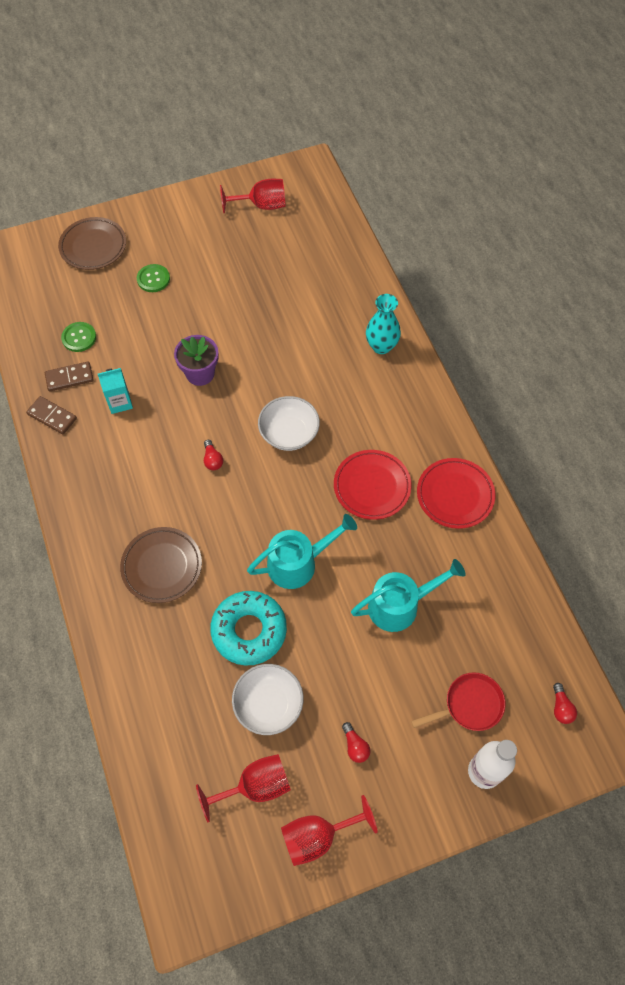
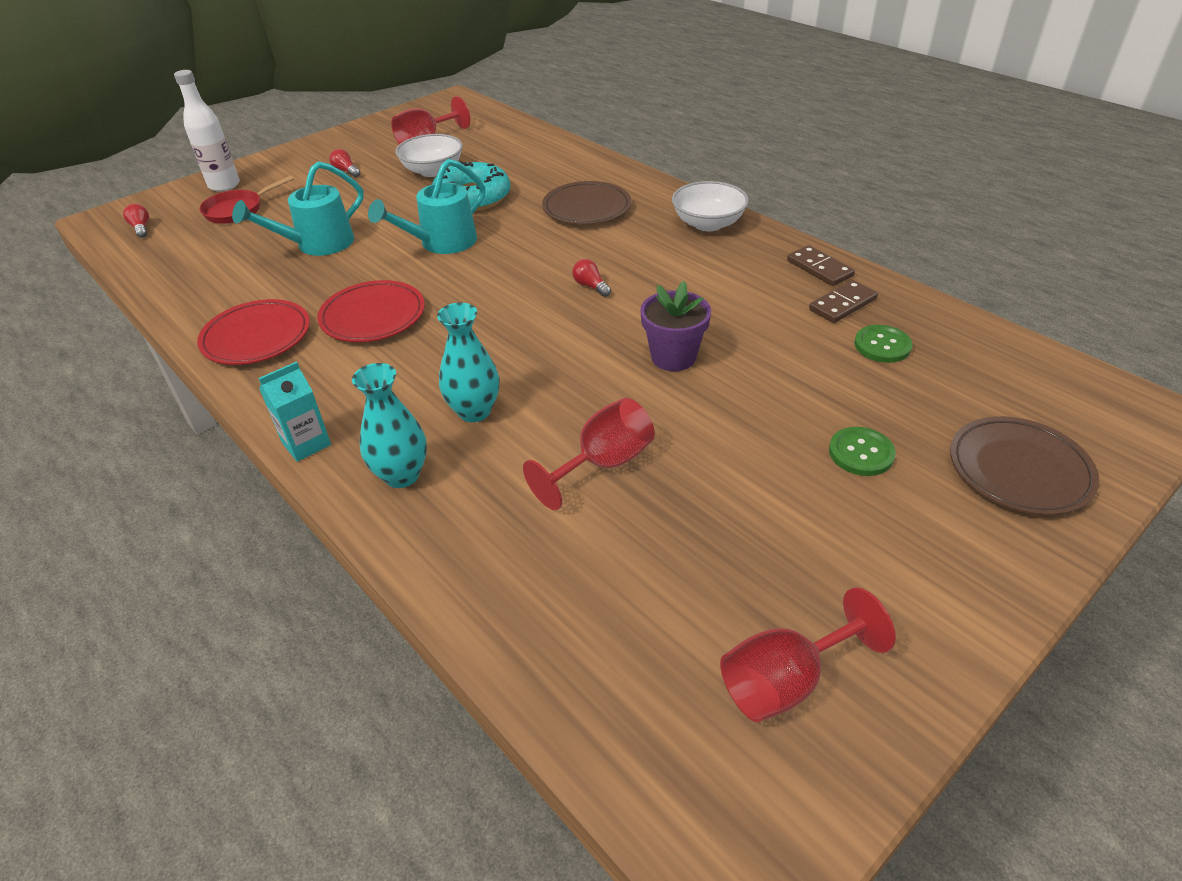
camera: 160 degrees right, 20 degrees down
(52, 416) = (819, 268): brown domino -> brown domino turned 45 degrees clockwise
(120, 402) = (752, 301): turquoise carton -> turquoise carton (306, 443)
(289, 433) = (506, 333): white bowl -> white bowl (708, 224)
(318, 836) = (366, 136): red goblet -> red goblet (603, 464)
(331, 375) = (474, 411): none -> turquoise vase

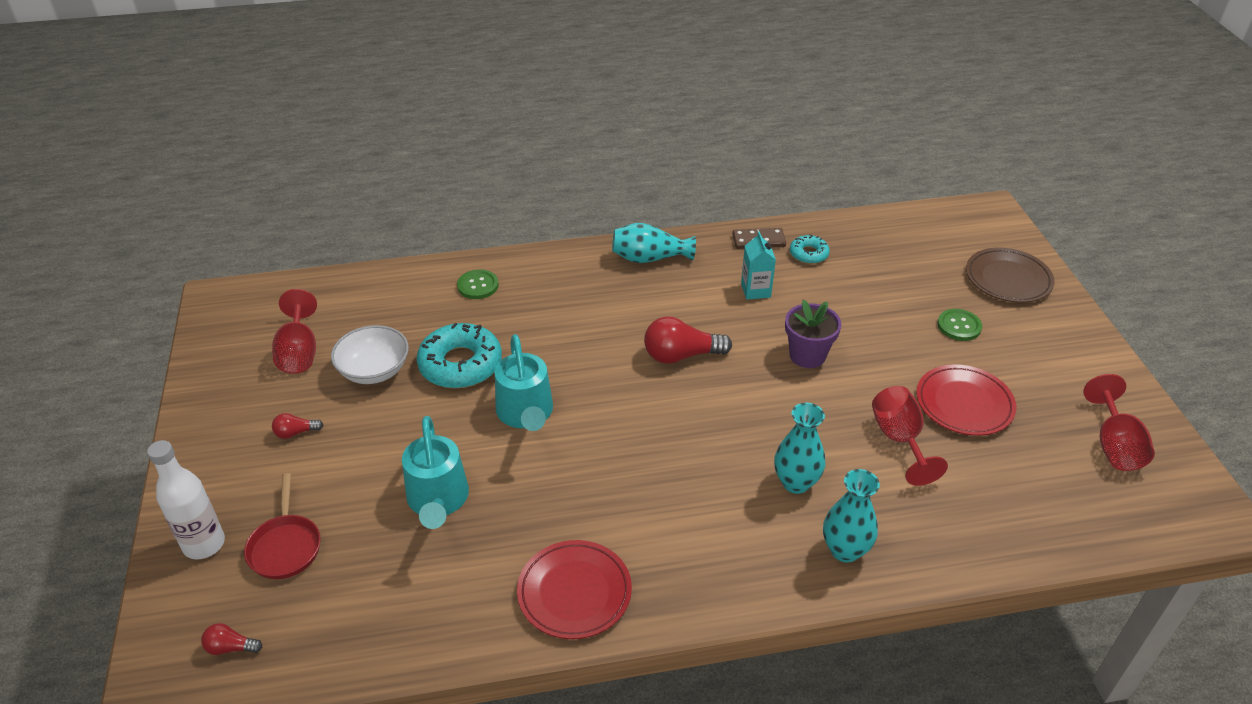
camera: 60 degrees left, 0 degrees up
(306, 443) = (767, 598): turquoise carton -> turquoise carton (755, 290)
(373, 316) = (610, 500): red plate -> red plate (964, 404)
(587, 208) = (558, 307): brown plate -> none
(590, 286) = (681, 355): red light bulb -> red light bulb, size x1.98
(708, 224) = (649, 258): white bowl -> turquoise vase
(842, 304) = (808, 254): brown domino -> turquoise donut
(882, 345) = (865, 263): green button -> green button (478, 285)

